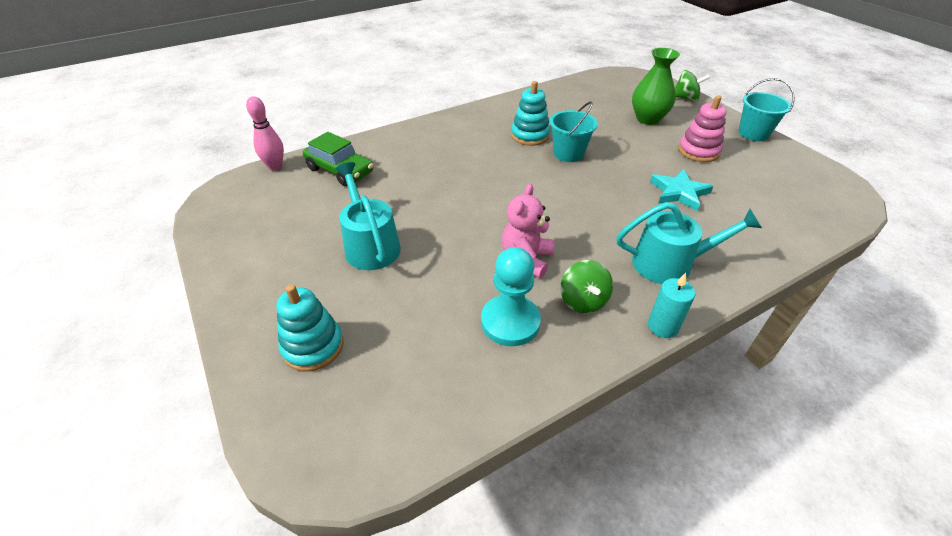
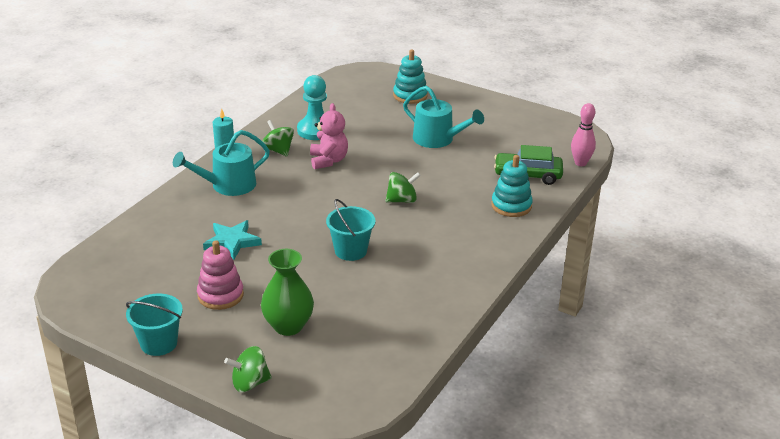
camera: 150 degrees right, 10 degrees down
(485, 183) = (402, 200): none -> green spinning top
(530, 135) = (402, 259): turquoise stacking toy -> turquoise stacking toy (511, 206)

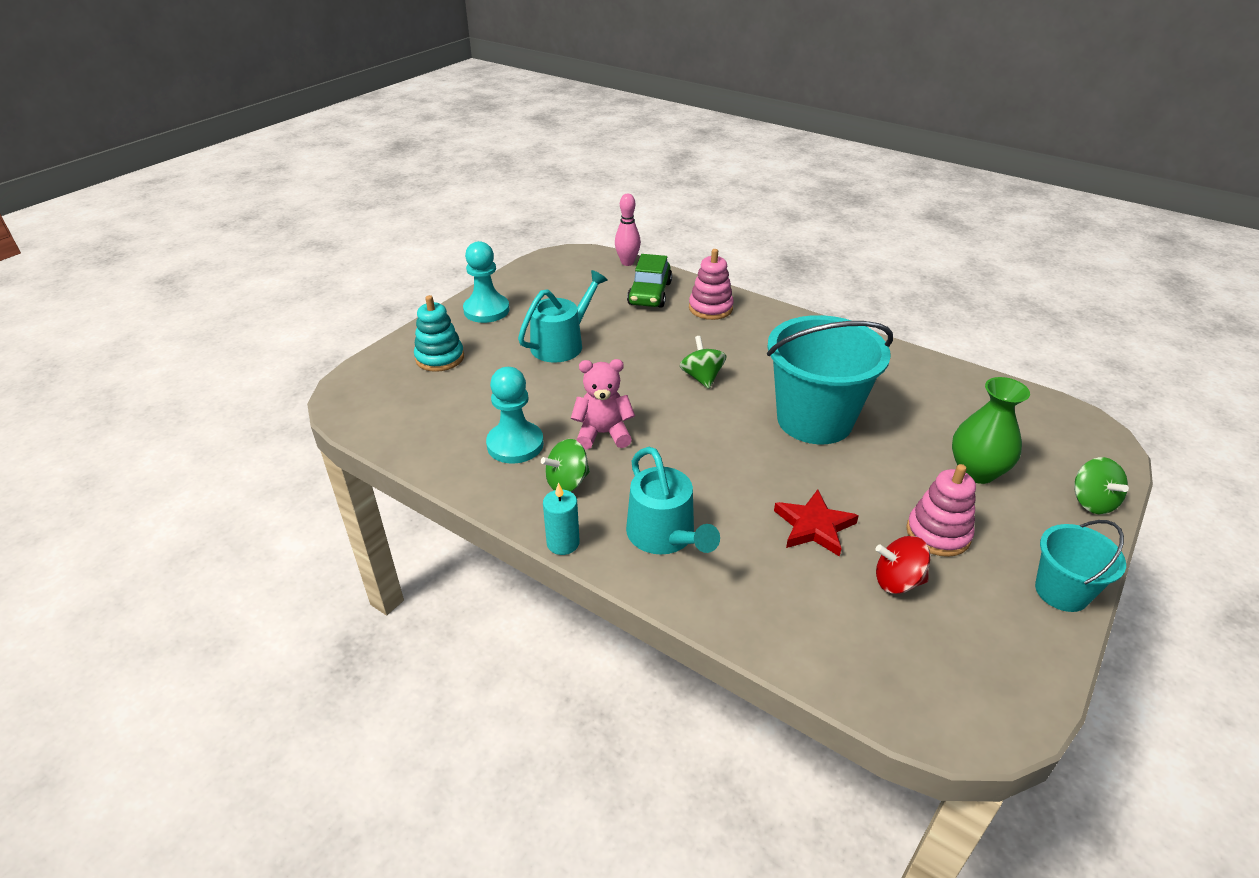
camera: 85 degrees left, 5 degrees up
(178, 271) = (897, 581): none -> red spinning top
(232, 242) = (814, 526): turquoise star -> red star
(350, 251) = (814, 420): turquoise bucket -> turquoise bucket, size x1.88
(478, 106) = (486, 310): none -> turquoise pawn
(511, 206) = (710, 308): turquoise stacking toy -> pink stacking toy

